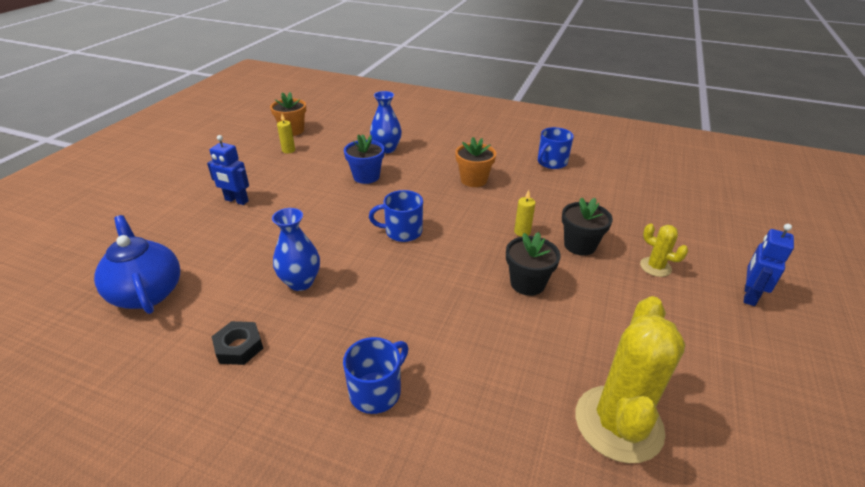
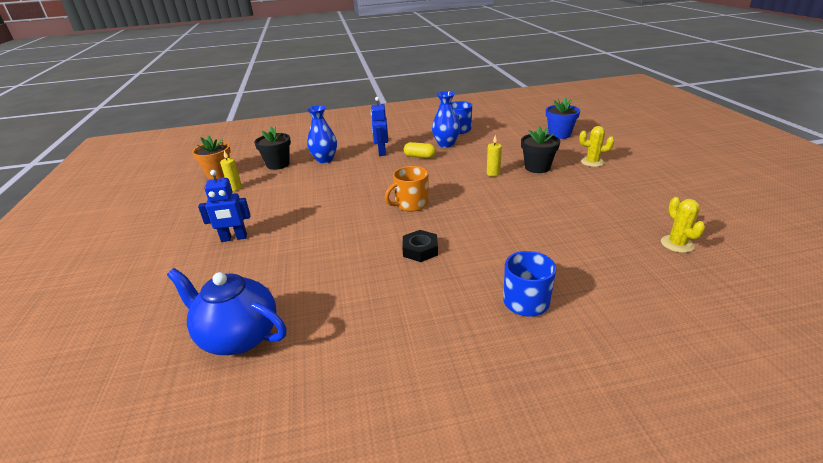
camera: 30 degrees left, 5 degrees down
(239, 347) = (384, 329): black nut -> black nut (420, 250)
(300, 282) = (375, 266): blue vase -> blue vase (446, 144)
(366, 176) = (333, 182): blue flower pot -> blue flower pot (559, 134)
(402, 232) = (411, 204): blue mug -> orange mug
(473, 180) = (419, 156): orange flower pot -> yellow capsule
(527, 283) = (535, 199): black flower pot -> black flower pot (278, 164)
(618, 423) = (677, 244): yellow cactus -> yellow cactus, size x0.48
(749, 295) = (653, 157): blue robot -> blue robot (382, 152)

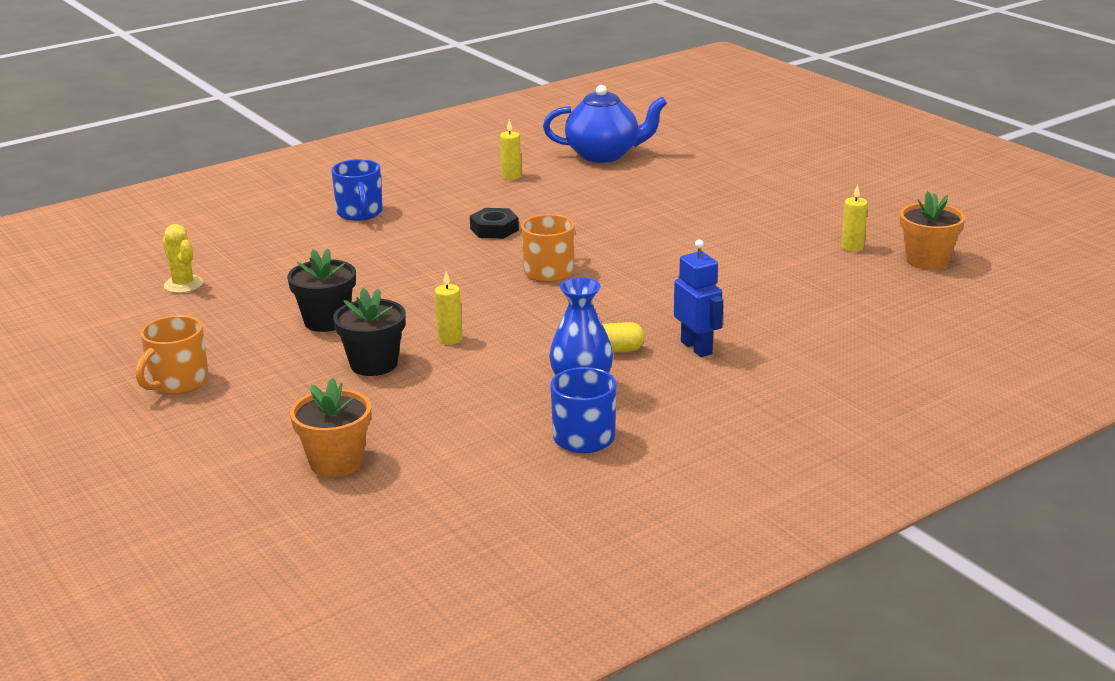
camera: 155 degrees right, 5 degrees down
(234, 238) = (734, 202): blue robot -> none
(278, 164) = (857, 291): black flower pot -> black flower pot (326, 321)
(325, 159) = (785, 314): blue vase -> none
(355, 323) = (511, 176): none -> yellow candle
(559, 134) = (336, 462): blue flower pot -> orange flower pot
(592, 162) = (270, 393): yellow cactus -> none
(645, 174) = (178, 382): none -> orange mug

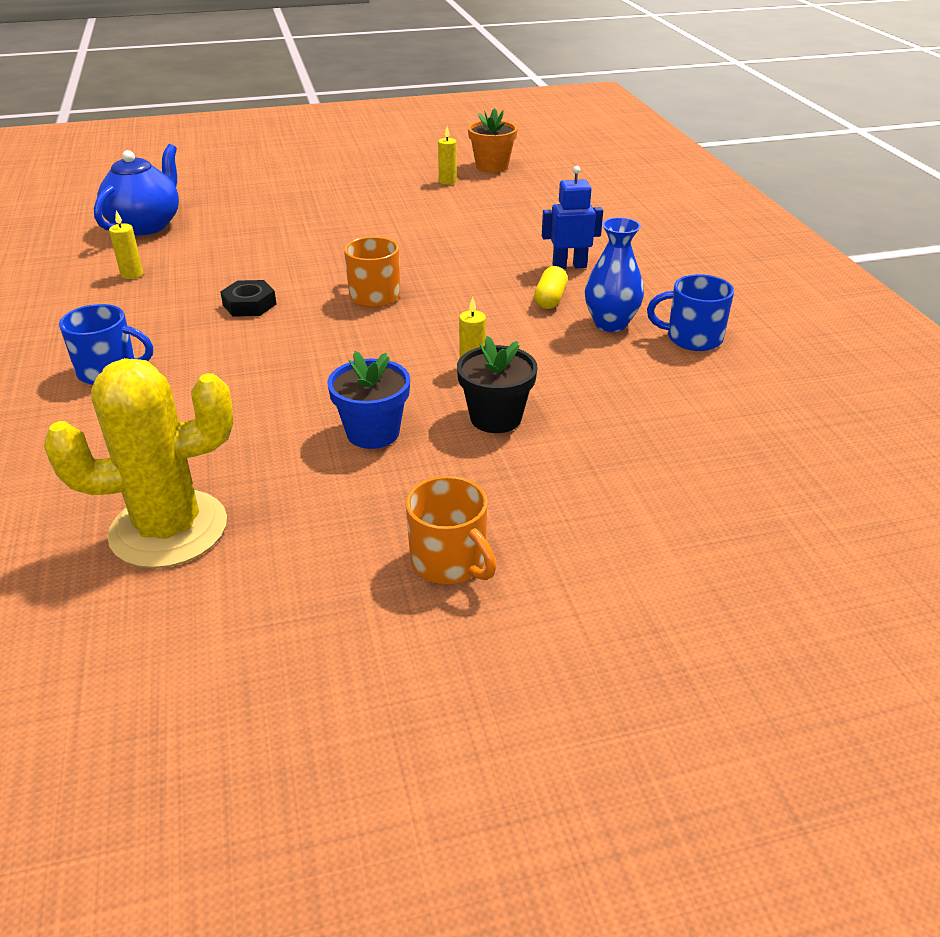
camera: 70 degrees left, 10 degrees up
(183, 284) = (169, 529): yellow cactus -> yellow cactus, size x2.09
(326, 321) = (373, 433): black flower pot -> blue flower pot
(336, 462) = (689, 470): orange flower pot -> none

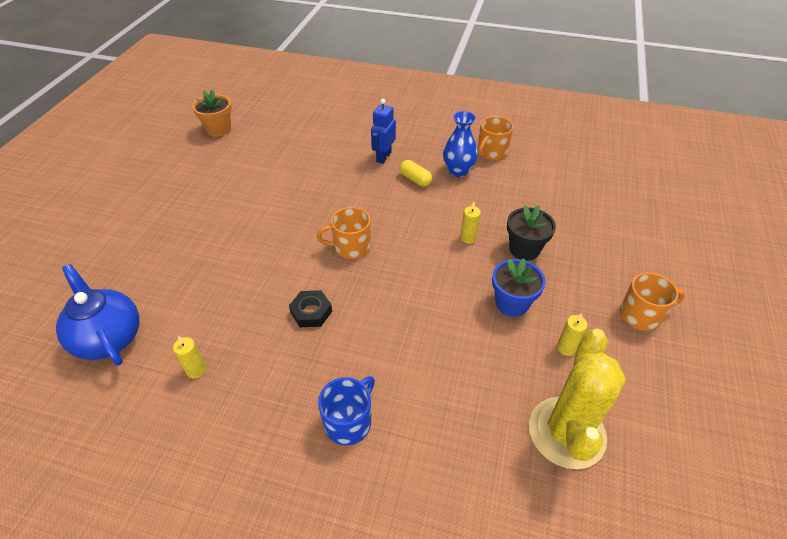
camera: 60 degrees left, 10 degrees up
(447, 181) = (219, 155): yellow candle -> yellow candle (566, 348)
(692, 338) = (491, 152): blue mug -> orange mug

